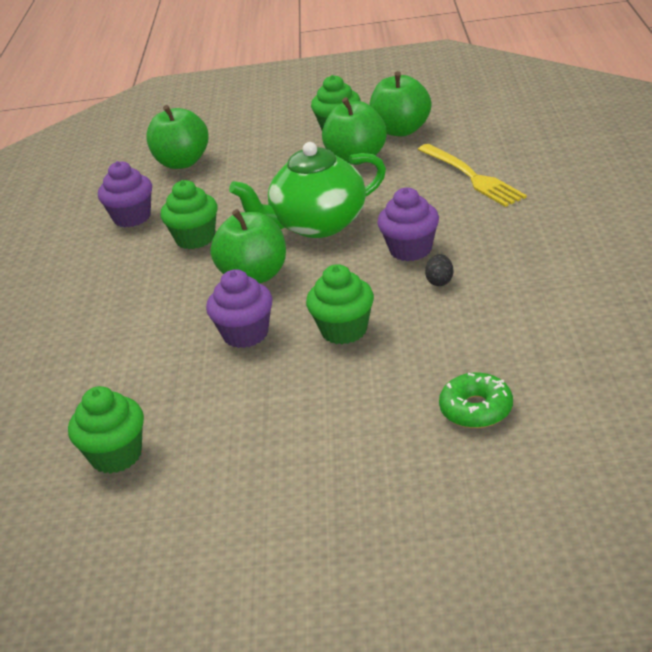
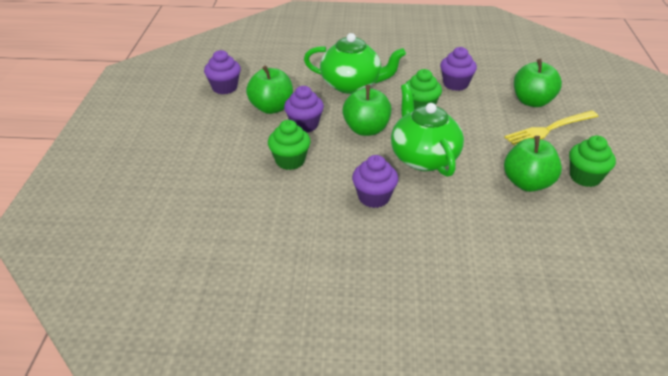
camera: 90 degrees right, 5 degrees up
(116, 455) = (224, 87): green cupcake -> purple cupcake
(124, 307) = (352, 85): none -> green teapot
(401, 130) = (579, 213): green apple -> green apple (271, 108)
(440, 281) = (327, 206): black egg -> none
(471, 177) = (481, 245): yellow fork -> yellow fork (549, 129)
(476, 409) = (186, 204): green donut -> none

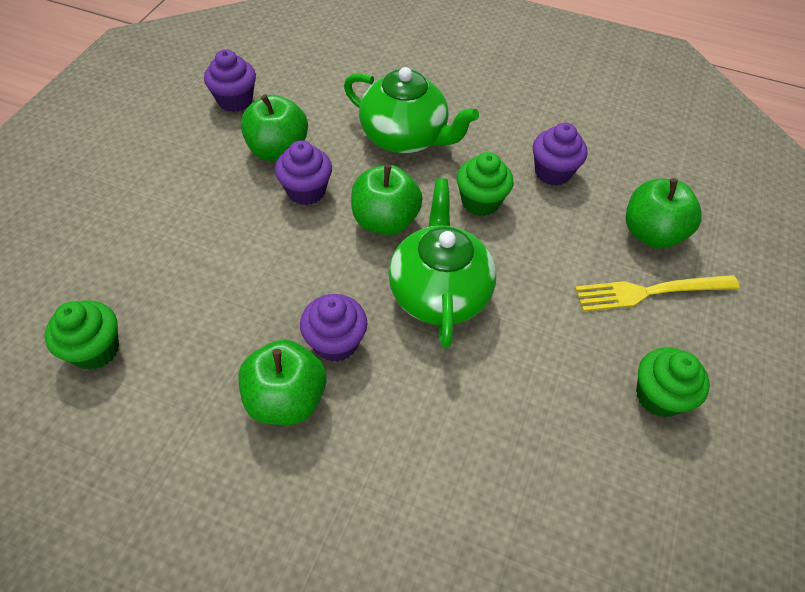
camera: 15 degrees right, 15 degrees up
(290, 161) = (257, 247): green cupcake -> green cupcake (95, 350)
(527, 183) = (565, 381): green apple -> green apple (286, 399)

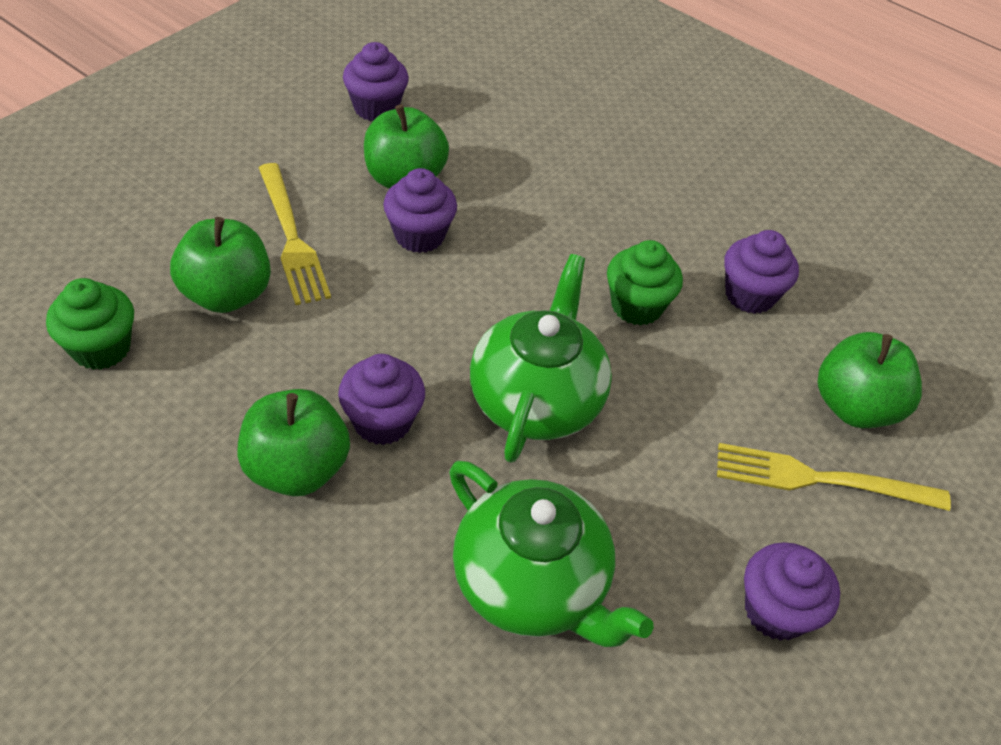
camera: 15 degrees right, 5 degrees down
(211, 219) = (291, 238): none -> yellow fork
(385, 221) = (503, 296): green apple -> green apple (227, 294)
(405, 137) = (570, 203): green teapot -> green teapot (532, 585)
(658, 396) = (775, 611): green cupcake -> purple cupcake

